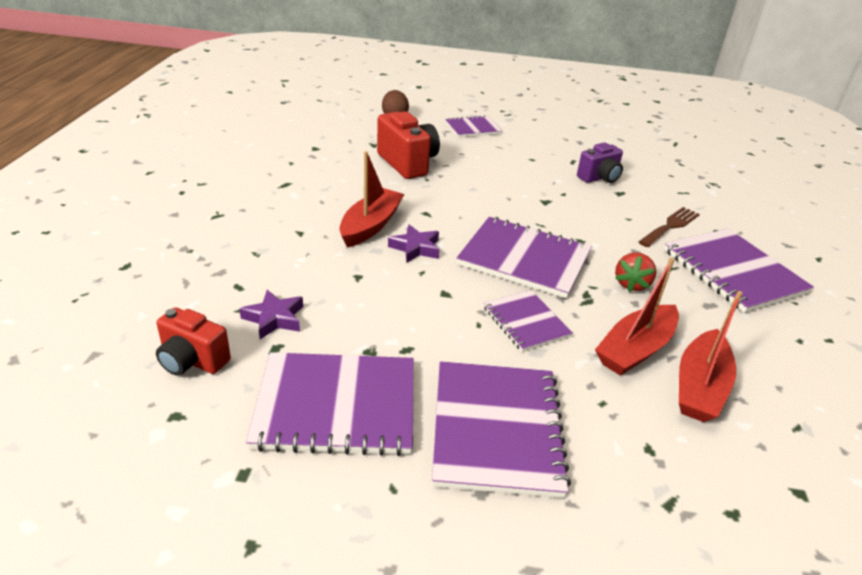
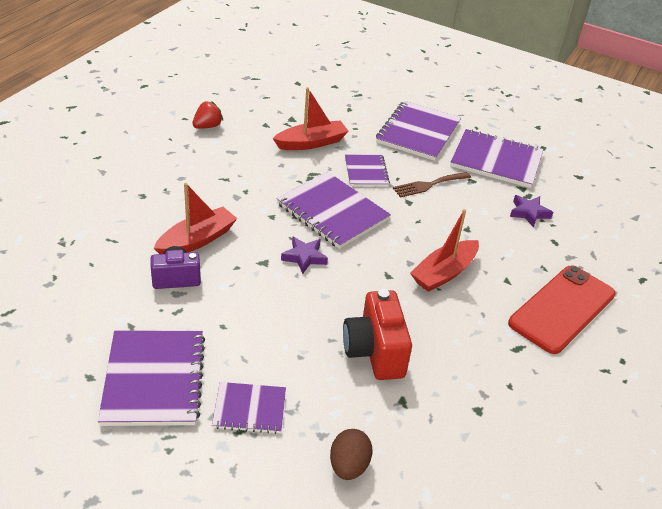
camera: 160 degrees left, 5 degrees up
(192, 361) = (576, 200): red camera -> none
(237, 219) = (562, 309): none -> red phone
(415, 248) = (414, 242): purple star -> purple star (304, 257)
(631, 284) = (270, 175): red strawberry -> red strawberry (207, 126)
(670, 226) = (177, 209): brown fork -> brown fork (429, 185)
(700, 387) = (295, 120): red boat -> red boat (197, 240)
(733, 272) = (182, 165): purple notebook -> purple notebook (154, 379)

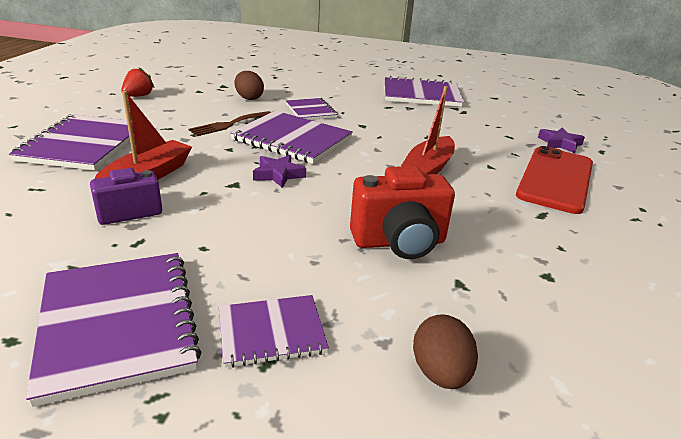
camera: 15 degrees left, 10 degrees down
(311, 143) = (249, 98): red boat -> brown egg
(374, 352) = (399, 242): red camera -> red camera turned 75 degrees counterclockwise
(418, 133) = (344, 85): purple notebook -> purple notebook (84, 144)
(429, 185) = (374, 113): brown fork -> brown fork (229, 124)
(529, 213) = (473, 121): purple star -> purple star (560, 143)

